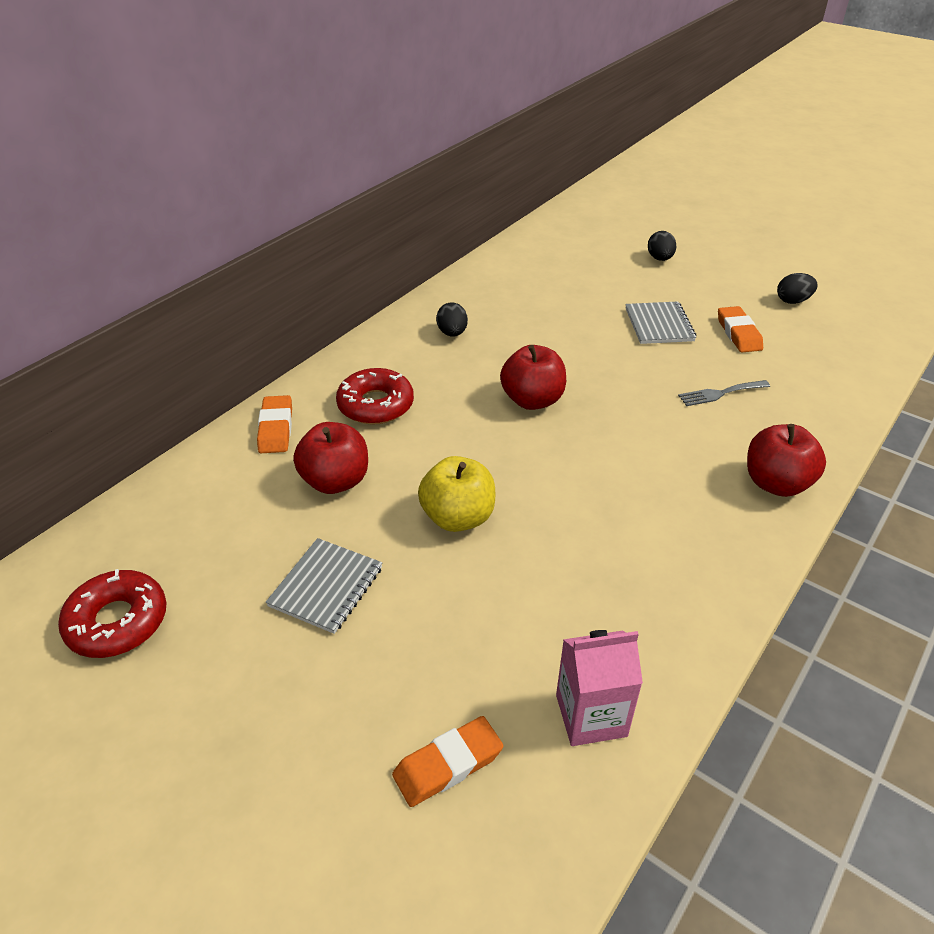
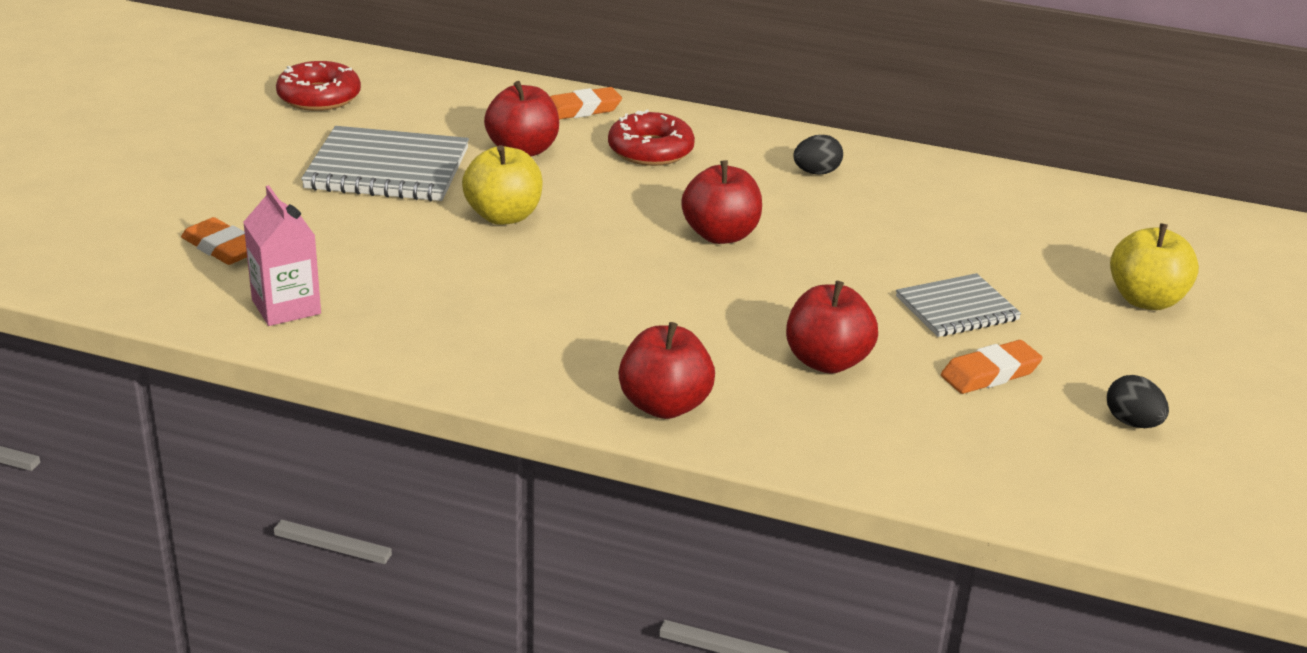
camera: 70 degrees right, 10 degrees down
(326, 587) = (387, 169): grey notebook -> grey notebook, size x1.63
(660, 259) = (1146, 300): black egg -> yellow apple
(720, 393) = (827, 361): grey fork -> red apple

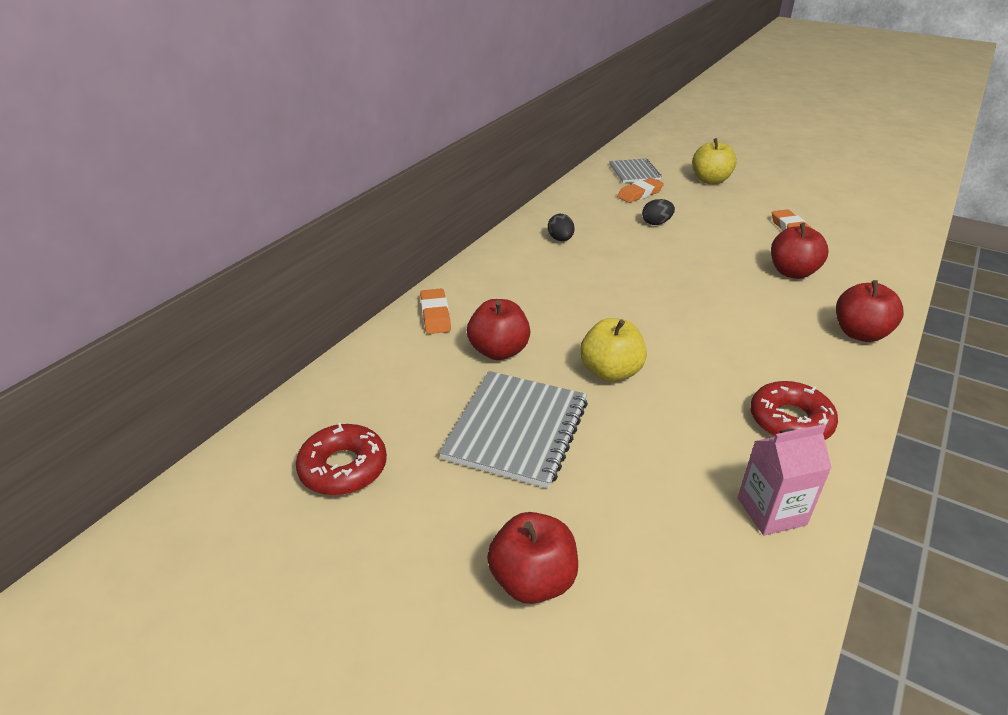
camera: 75 degrees left, 5 degrees up
(222, 248) = (665, 557): orange eraser -> orange eraser (640, 194)
(650, 150) = (514, 294): red donut -> red donut (790, 421)
(720, 235) = (643, 284): red apple -> red apple (533, 580)
(957, 309) = (726, 226): grey notebook -> grey notebook (634, 172)
(1132, 423) = (826, 205): black egg -> black egg (656, 223)

